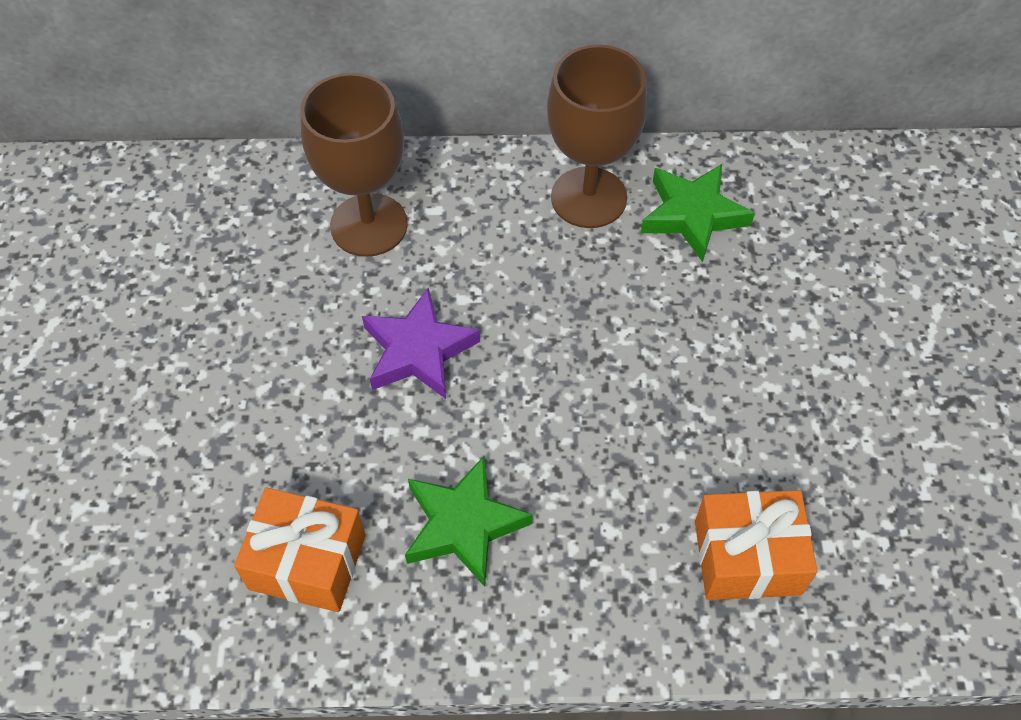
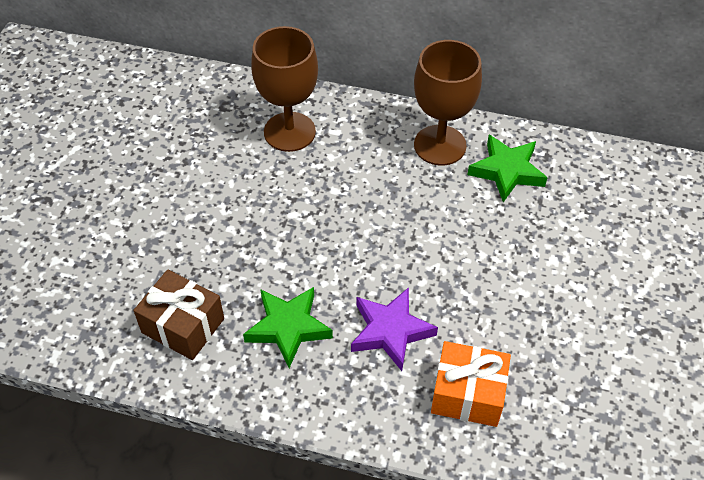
camera: 15 degrees right, 5 degrees down
(307, 562) = (183, 325): orange gift -> brown gift
(418, 351) = (295, 215): purple star -> purple star (390, 331)

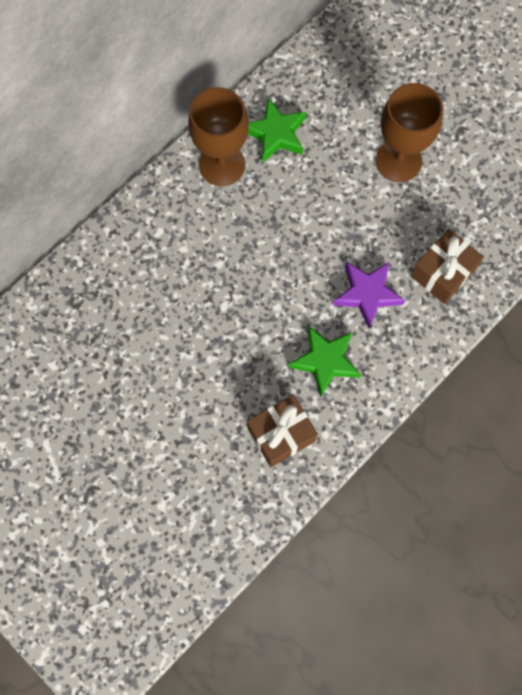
camera: 60 degrees left, 20 degrees up
(289, 132) = (137, 266): brown goblet -> brown goblet (398, 161)
(468, 394) = (443, 272): orange gift -> brown gift

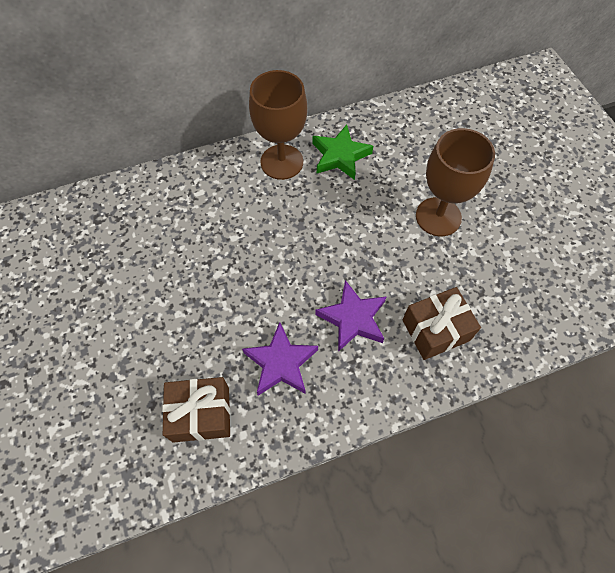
camera: 25 degrees right, 10 degrees down
(325, 361) = (281, 363): green star -> purple star

